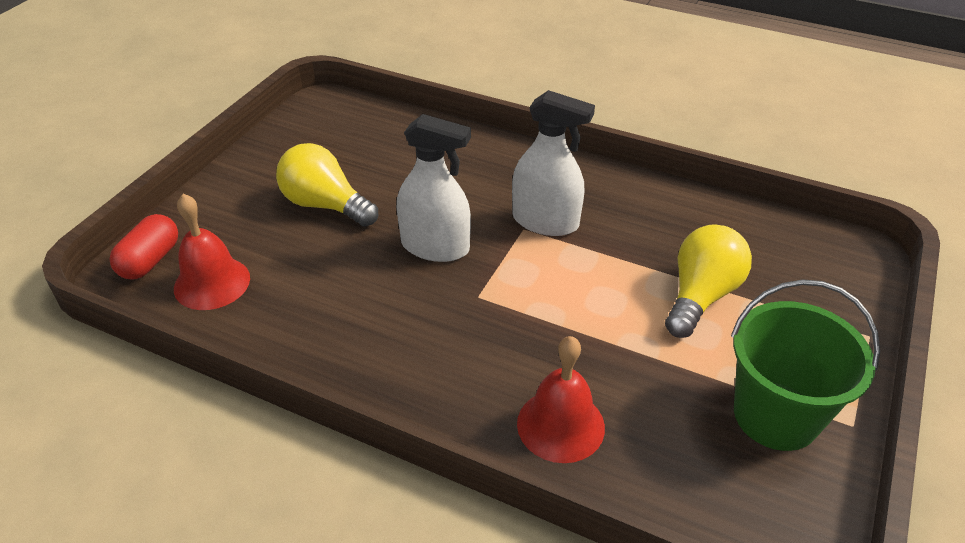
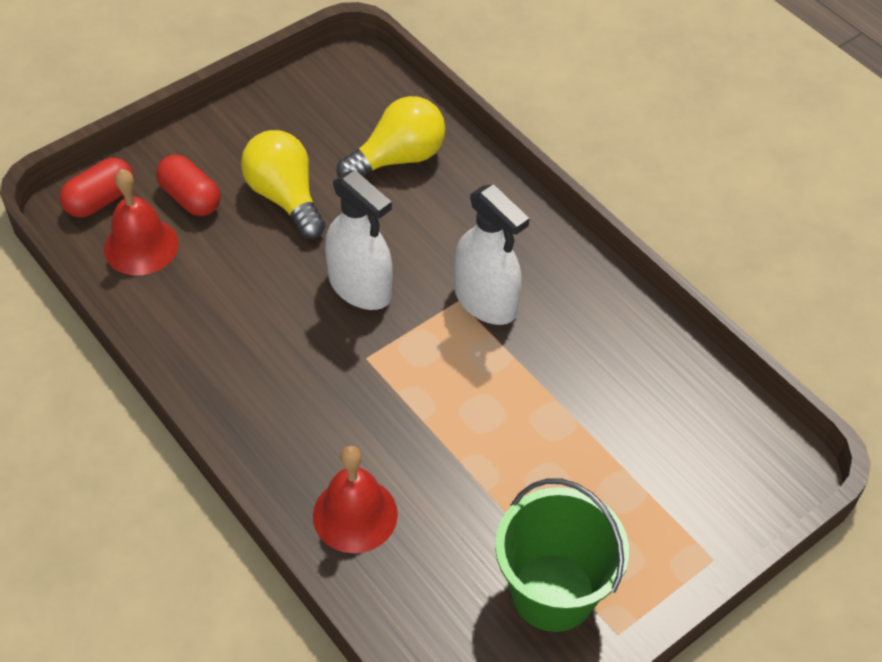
camera: 25 degrees right, 10 degrees up
(238, 232) = (190, 198): none -> red capsule
(700, 296) = (578, 446): yellow light bulb -> yellow light bulb (398, 158)

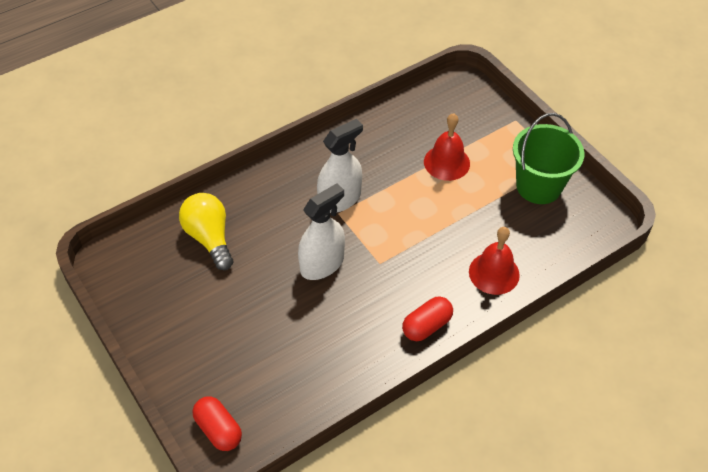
camera: 85 degrees left, 0 degrees up
(141, 246) = (269, 398): red bell -> red bell (446, 162)
(190, 198) = (226, 367): red capsule -> red capsule (426, 326)
(285, 197) = (235, 306): yellow light bulb -> none

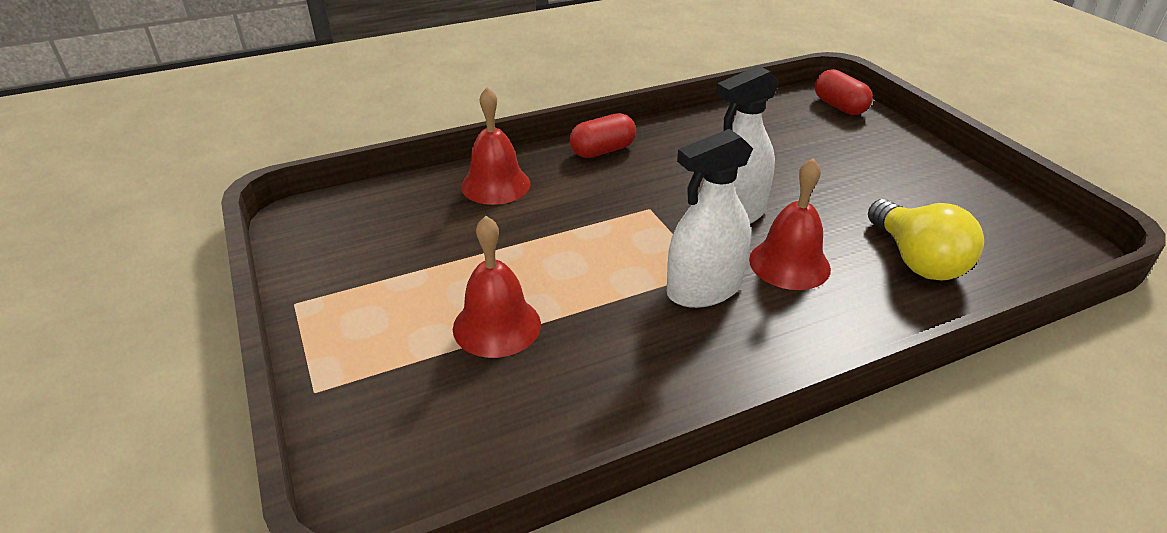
camera: 170 degrees left, 15 degrees down
(288, 225) = (789, 264): none -> red bell
(538, 186) = (360, 272): green bucket -> none

